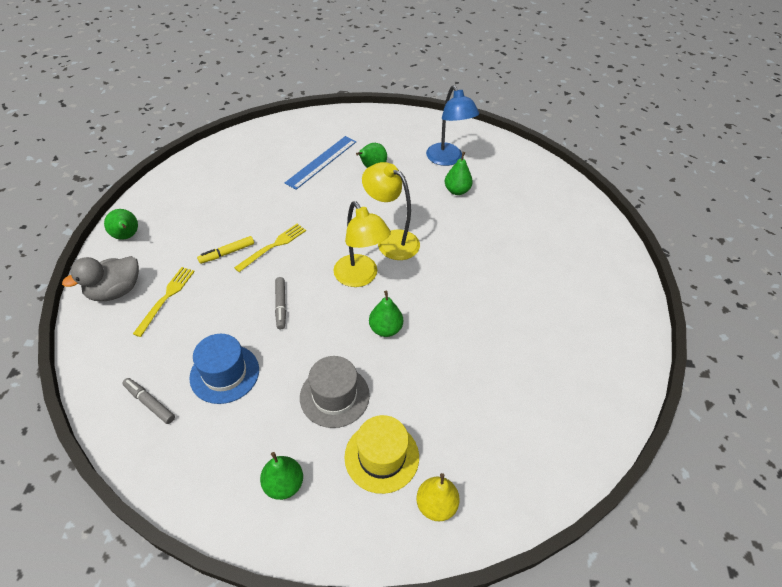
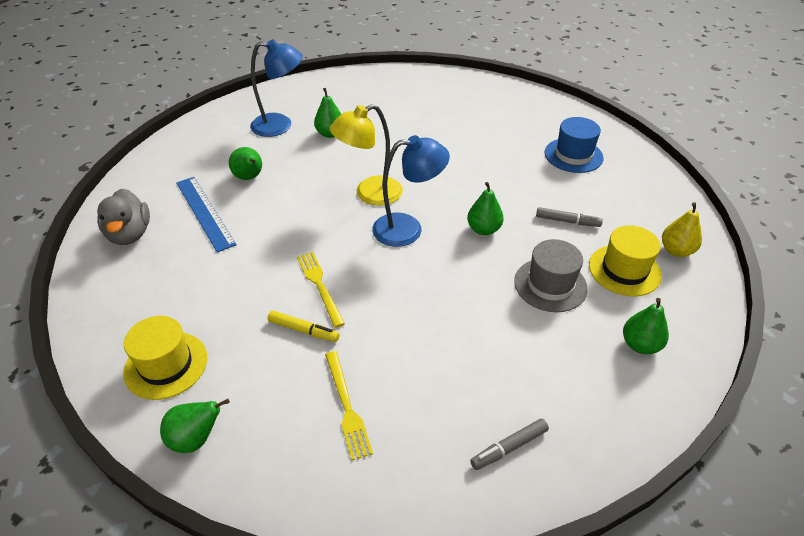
camera: 65 degrees left, 5 degrees down
(115, 291) = (301, 466): grey duck -> grey duck (130, 234)
(166, 298) = (347, 407): yellow fork -> yellow fork turned 150 degrees counterclockwise
(178, 201) = (166, 365): none -> yellow hat
(224, 373) = (491, 367): blue hat -> blue hat (573, 155)
(227, 253) = (303, 330): yellow marker -> yellow marker turned 60 degrees counterclockwise
(281, 305) = (415, 299): grey marker -> grey marker (567, 221)
(360, 277) = (408, 229): yellow lamp -> blue lamp

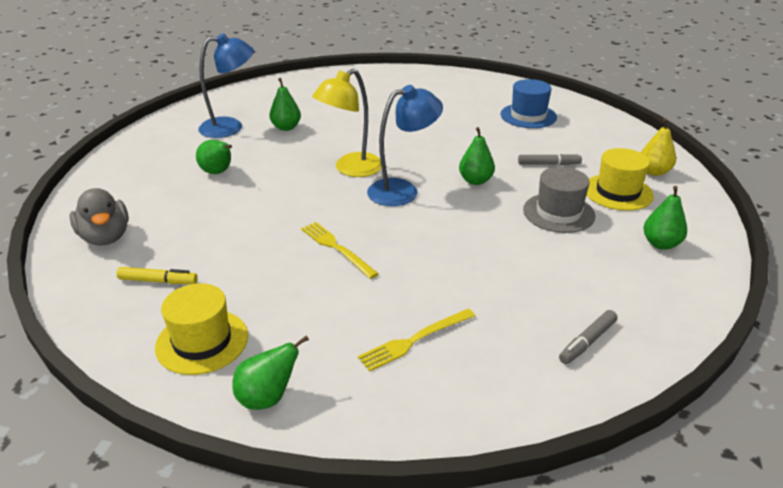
camera: 15 degrees left, 10 degrees down
(204, 212) = (182, 207): blue ruler -> none
(303, 330) = (338, 286): yellow marker -> yellow marker (158, 281)
(347, 407) = (414, 340): yellow fork -> yellow fork turned 90 degrees clockwise

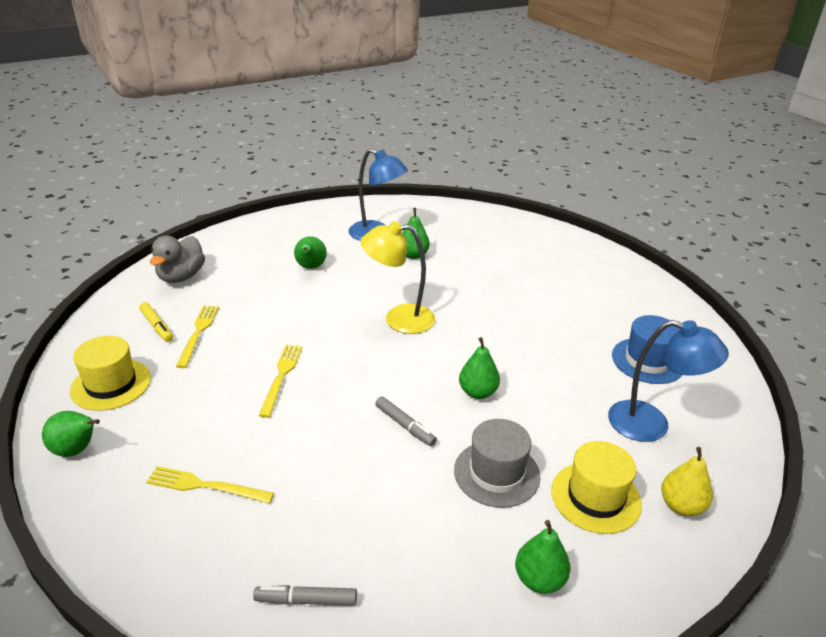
camera: 45 degrees right, 0 degrees up
(209, 263) = (198, 333): none -> yellow fork
(403, 190) = (405, 362): blue lamp -> blue lamp (651, 425)
(548, 164) = (576, 421): grey marker -> grey marker (405, 425)

